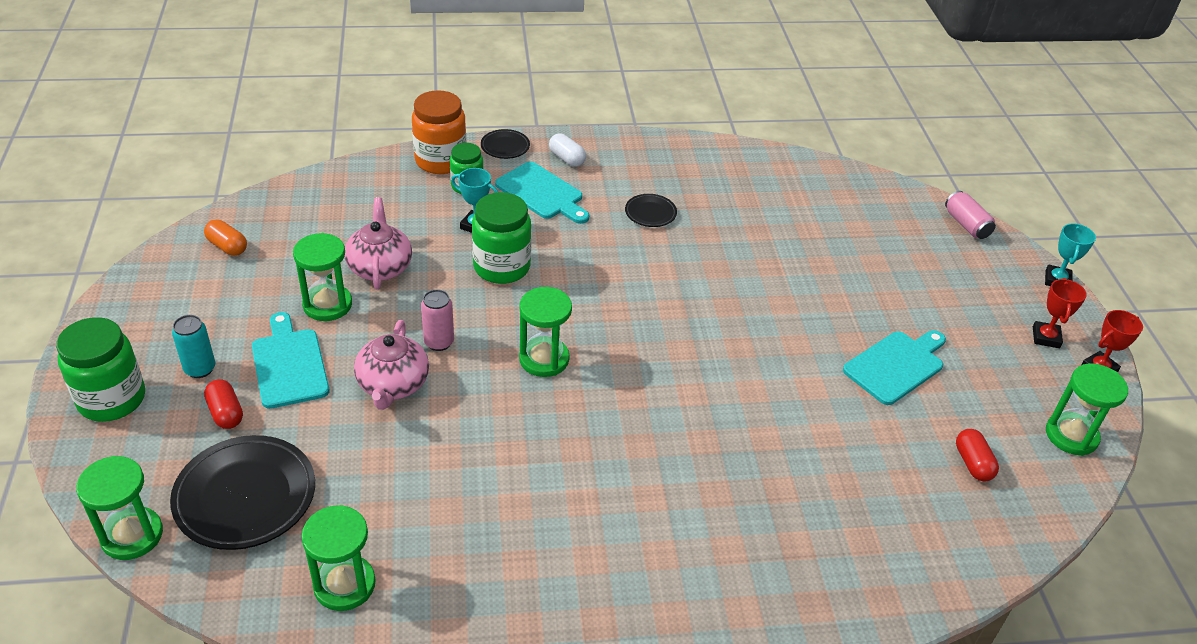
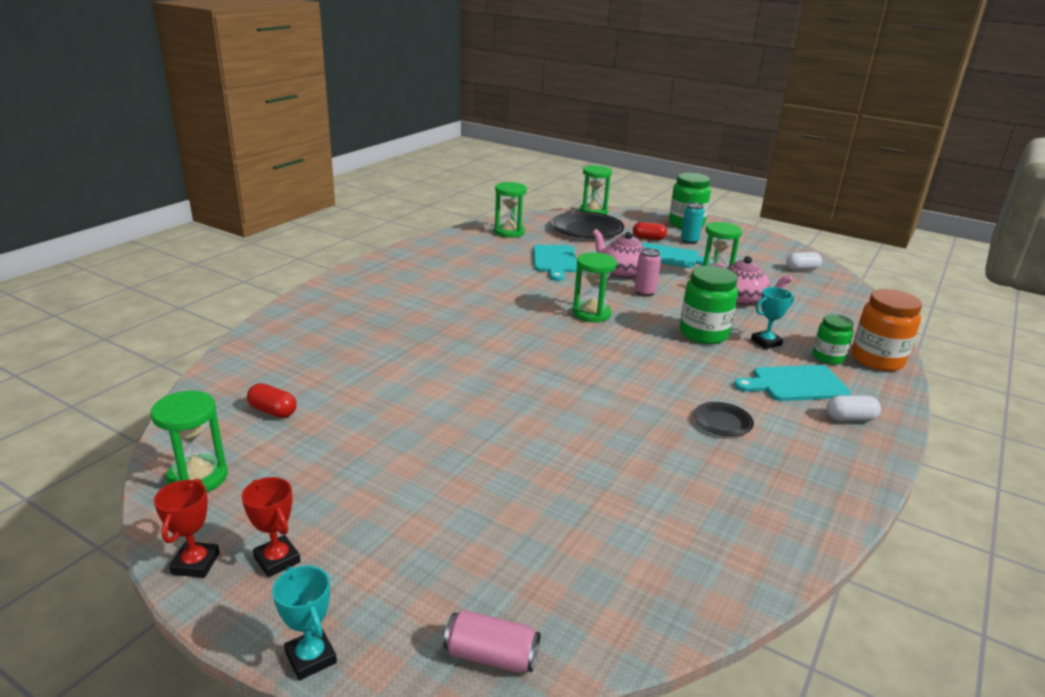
camera: 130 degrees right, 15 degrees down
(227, 246) = (802, 269): orange capsule -> white capsule
(505, 147) = (889, 395): black plate -> none
(896, 366) = (393, 438): turquoise cutting board -> turquoise cutting board (554, 261)

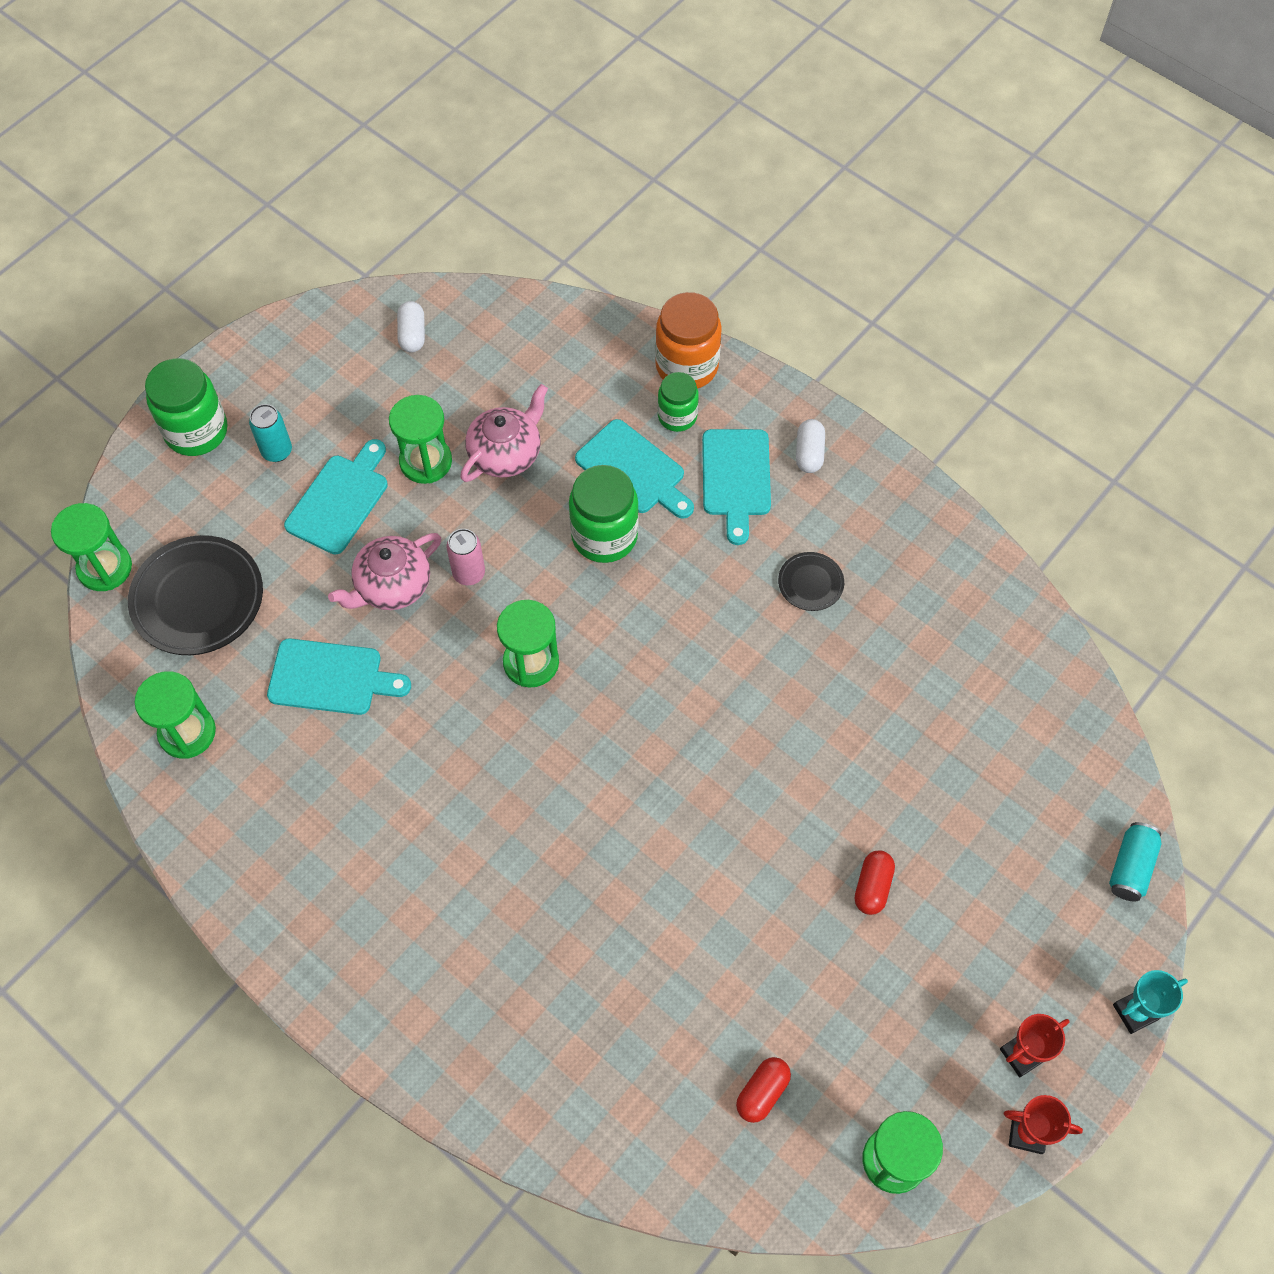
camera: 80 degrees left, 35 degrees up
(491, 656) = (1130, 867): pink can -> turquoise can
(648, 238) = (255, 510): red capsule -> red capsule (872, 887)
(766, 342) = (634, 470): turquoise trophy -> turquoise cutting board

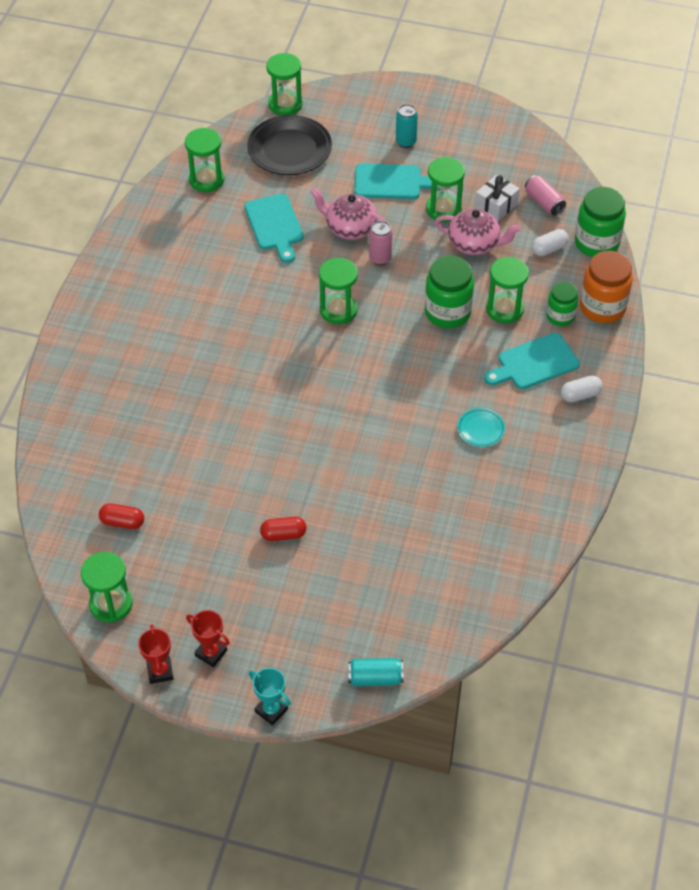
camera: 65 degrees right, 10 degrees down
(196, 431) = (395, 103): green jar -> green jar (596, 243)
(412, 334) = (529, 167): white capsule -> white capsule (549, 249)
(456, 400) = (496, 206): none -> white gift
(482, 346) = (544, 202): none -> pink can
(634, 470) = (504, 309): turquoise cutting board -> green hourglass
(810, 583) = (481, 429): black plate -> turquoise plate

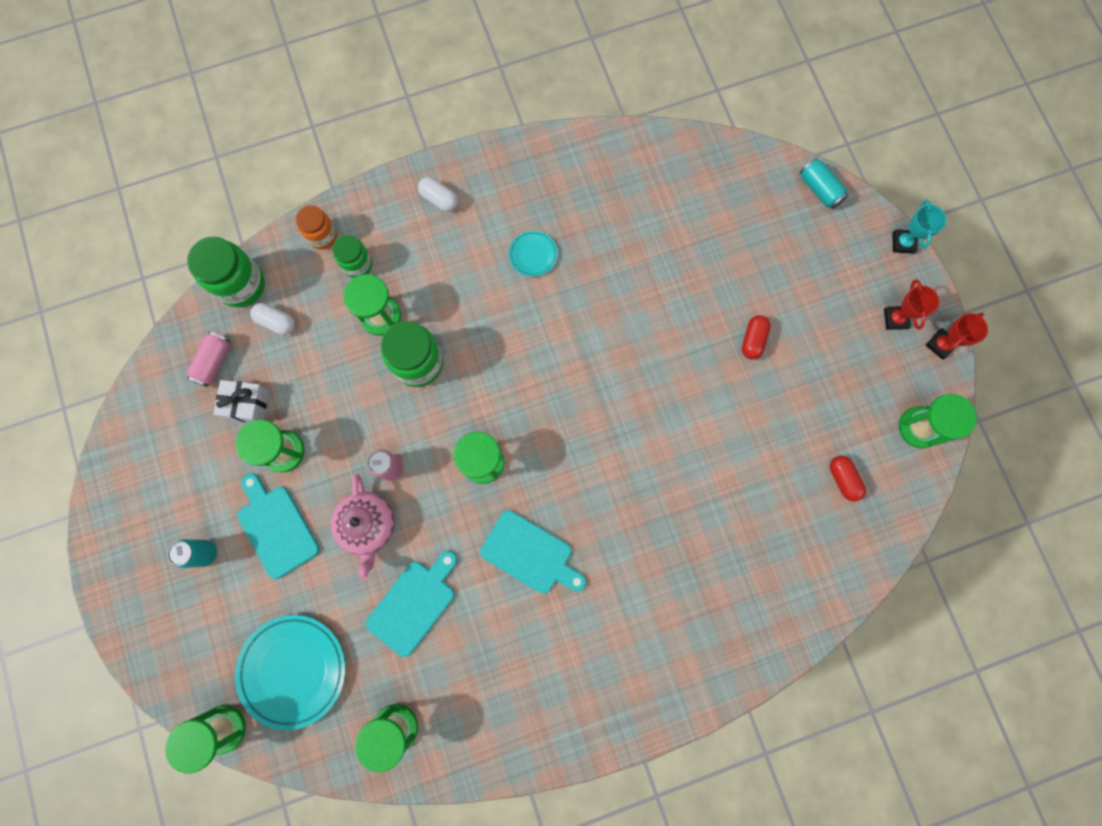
camera: 125 degrees left, 25 degrees up
(283, 534) = (753, 340): red capsule -> red capsule turned 60 degrees clockwise
(289, 149) = (293, 670): black plate -> turquoise plate
(474, 243) = (313, 393): pink teapot -> none
(534, 363) = (428, 255): turquoise cutting board -> turquoise cutting board (530, 554)
(602, 307) = (322, 236): orange jar -> orange jar, size x0.62

